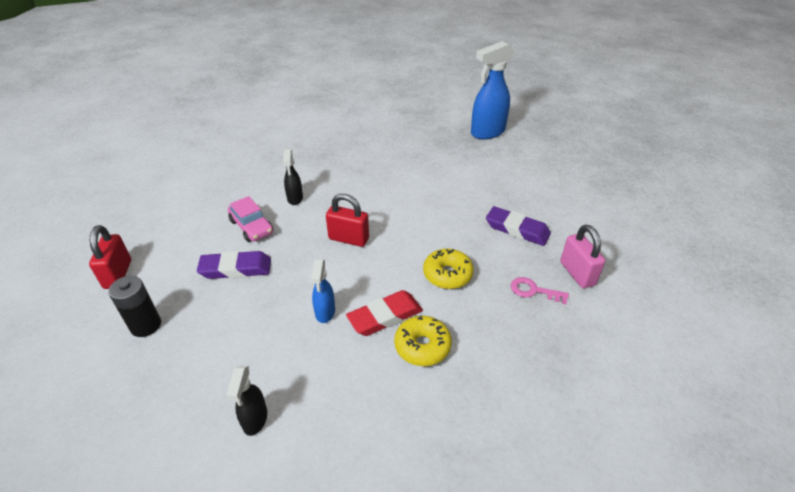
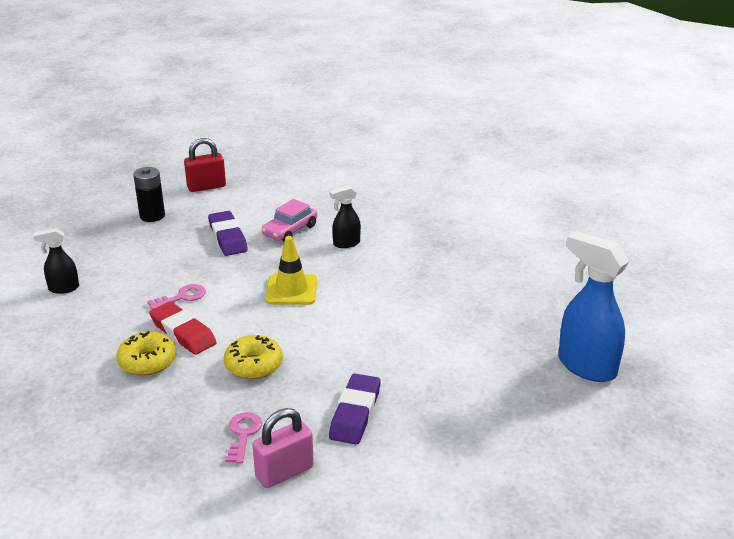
camera: 75 degrees right, 10 degrees down
(325, 312) = (182, 297): blue spray bottle -> pink key
(348, 239) = (291, 290): red padlock -> yellow traffic cone

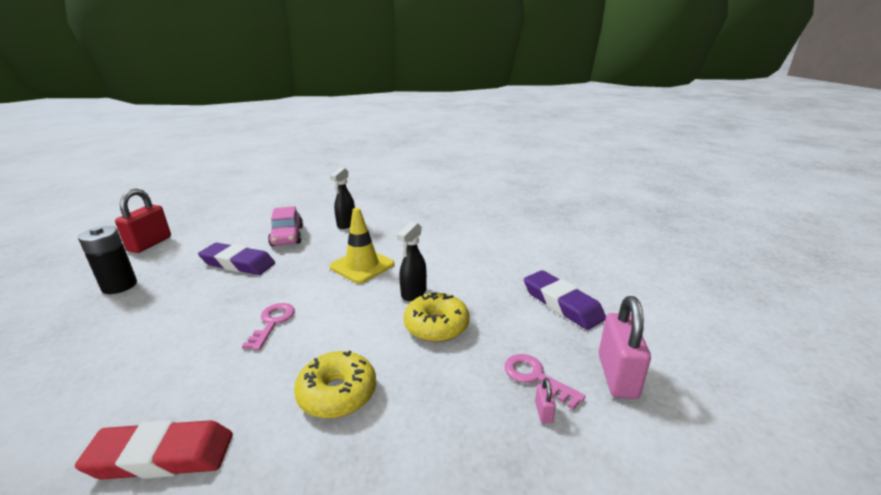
camera: 50 degrees left, 5 degrees down
(63, 288) = (92, 404): black spray bottle -> black spray bottle (413, 293)
(183, 332) = (327, 346): red eraser -> red eraser (162, 456)
(211, 450) = (543, 412): none -> pink padlock
(586, 366) = (590, 211): blue spray bottle -> none

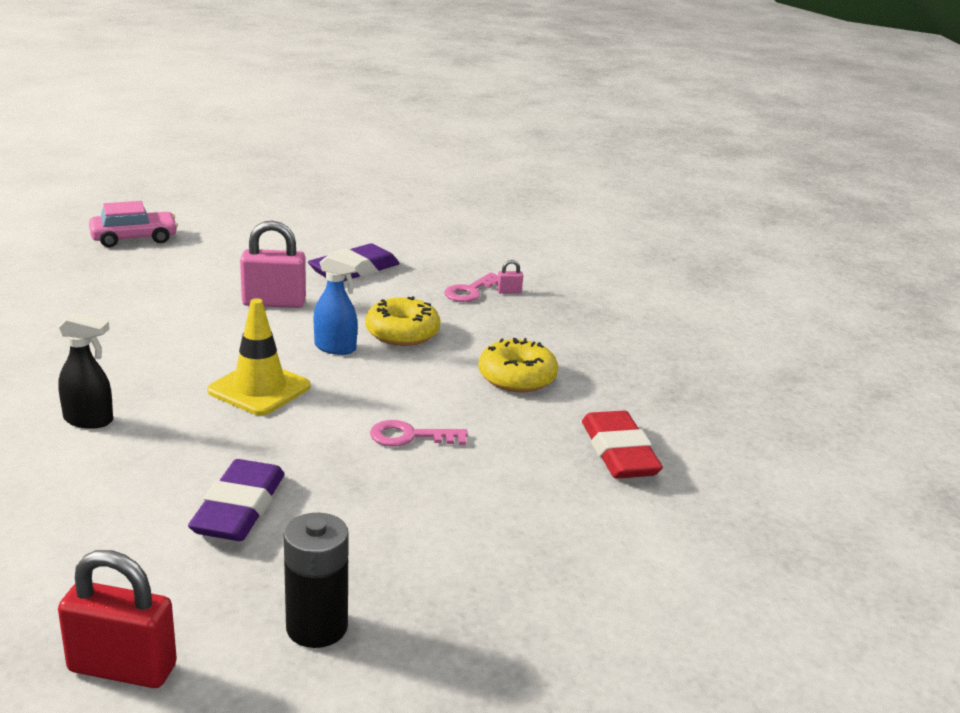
camera: 100 degrees left, 0 degrees up
(287, 236) = (128, 478): pink car -> pink car (134, 238)
(413, 293) = (336, 348): black spray bottle -> blue spray bottle
(617, 376) = (460, 261): pink padlock -> pink padlock (274, 303)

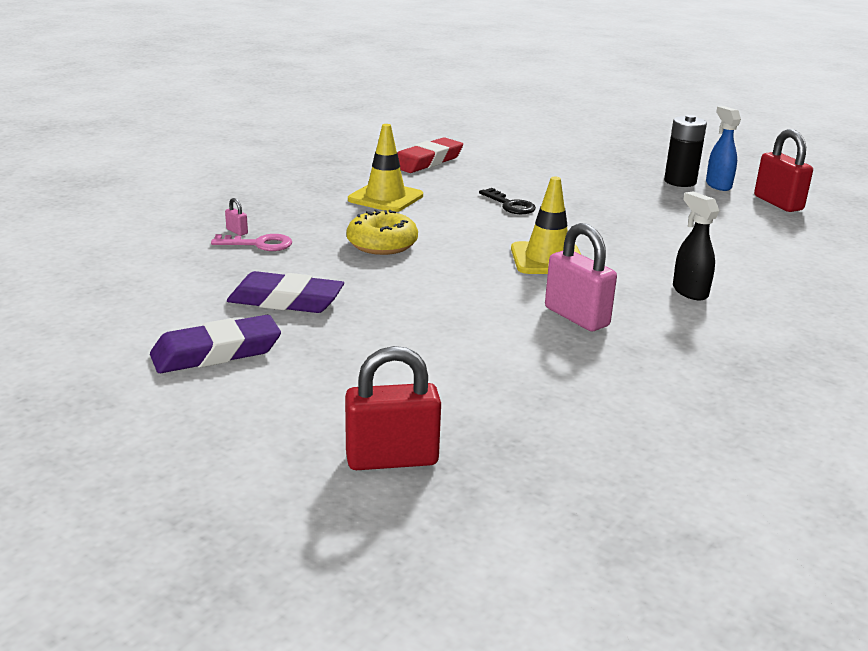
camera: 125 degrees left, 0 degrees up
(134, 238) = (392, 459): pink car -> red padlock
(239, 508) = (656, 220): purple eraser -> purple eraser (216, 352)
(274, 303) = (415, 307): pink padlock -> pink padlock (576, 317)
(336, 348) = (447, 257): blue spray bottle -> blue spray bottle (718, 185)
(410, 436) = (510, 205): pink key -> black key
(517, 378) = (385, 198): yellow donut -> yellow traffic cone

